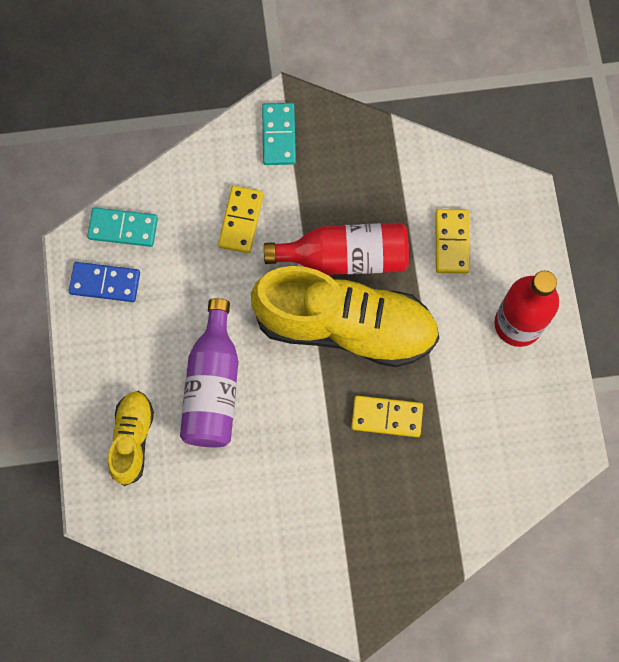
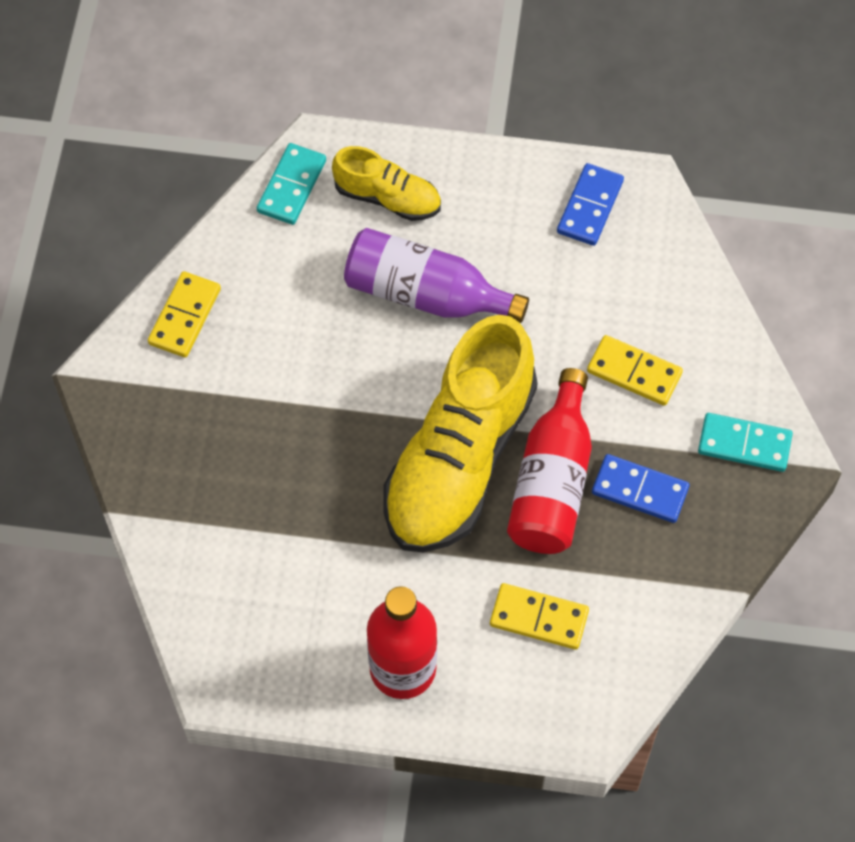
camera: 105 degrees right, 10 degrees down
(123, 228) = (656, 239): turquoise domino -> turquoise domino (291, 186)
(334, 197) = (640, 490): none -> blue domino
(386, 417) = (328, 476): yellow domino -> yellow domino (184, 316)

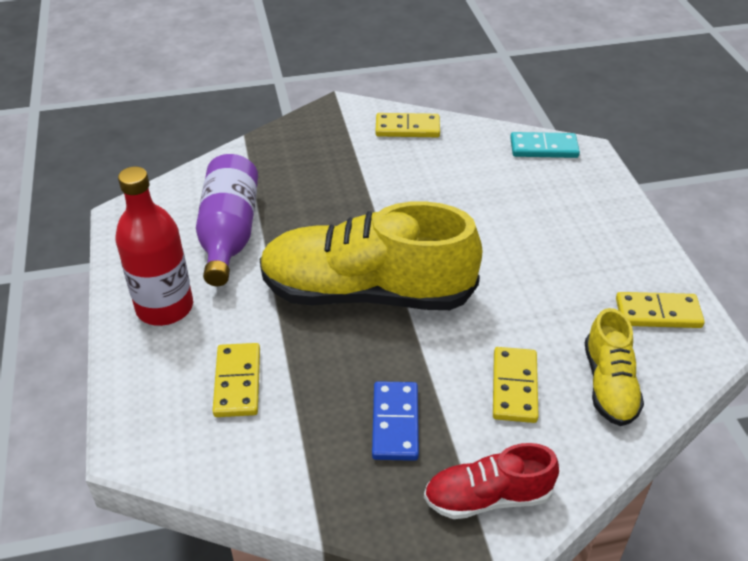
camera: 70 degrees right, 20 degrees down
(387, 197) = (571, 195): yellow shoe -> yellow shoe (609, 384)
(426, 294) = (503, 236): purple bottle -> purple bottle (229, 234)
(552, 481) = (374, 357): red bottle -> none
(589, 207) = (658, 313): blue domino -> yellow domino
(744, 444) = (488, 497): turquoise domino -> red shoe

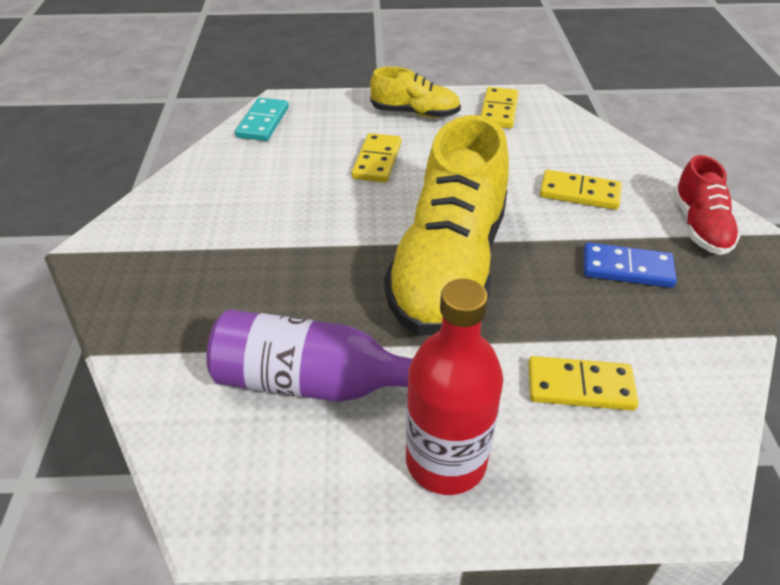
camera: 80 degrees left, 0 degrees up
(407, 128) = (175, 202): yellow domino -> yellow domino (377, 161)
(609, 384) = (575, 147): yellow shoe -> yellow shoe (415, 113)

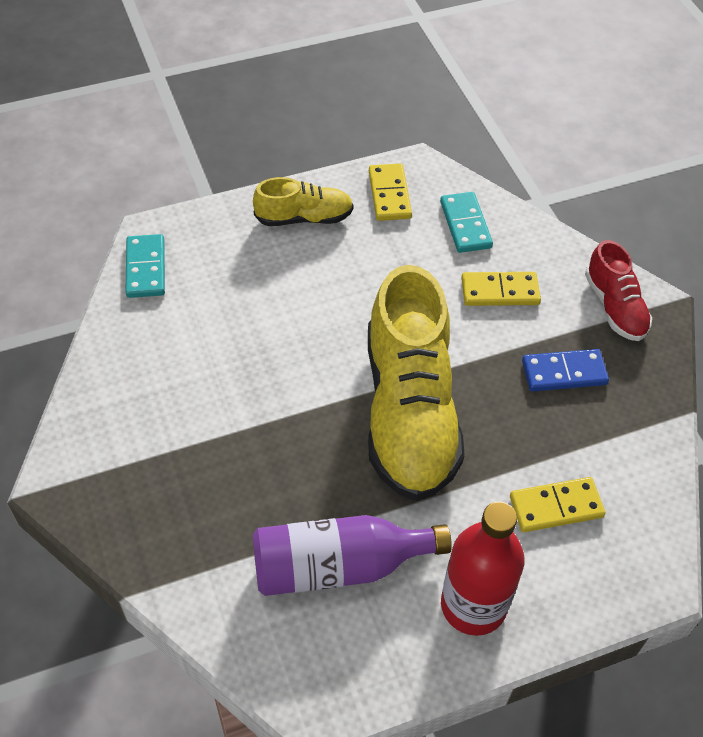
camera: 20 degrees left, 10 degrees up
(377, 161) = (291, 295): yellow domino -> none
(562, 141) = (465, 225): none -> turquoise domino

